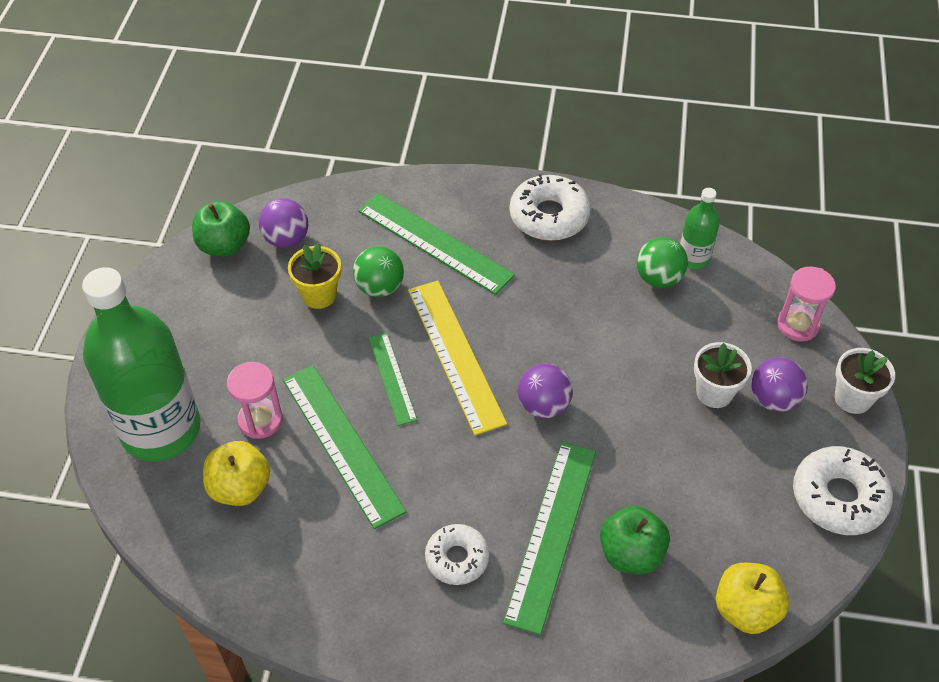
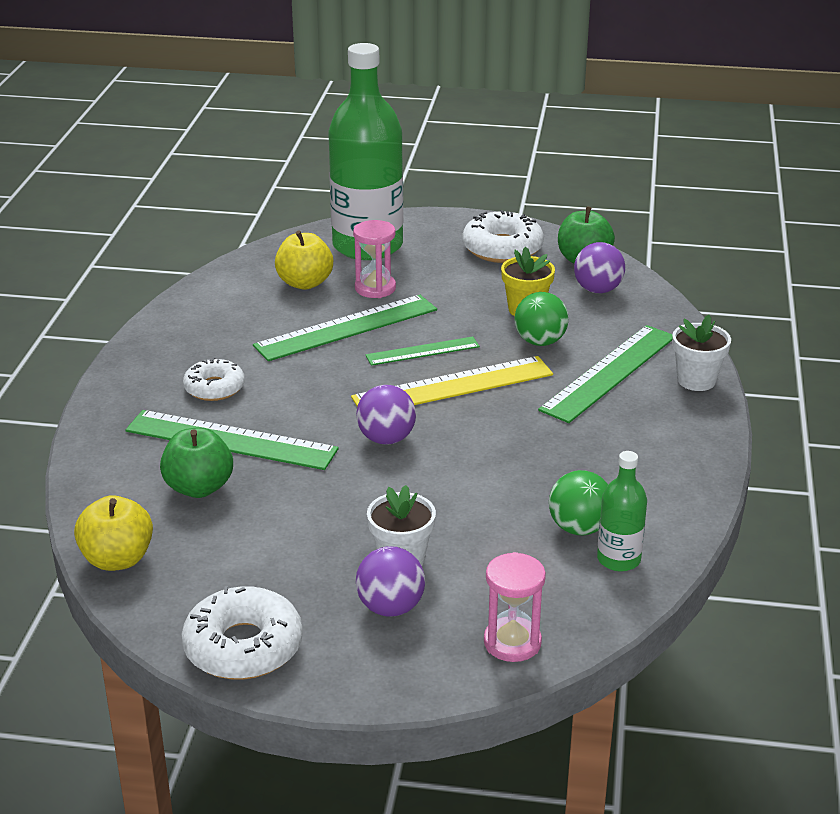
camera: 90 degrees right, 20 degrees down
(549, 216) = (668, 449): white donut -> white donut (502, 248)
(852, 398) = (390, 679): white flower pot -> white flower pot (696, 380)

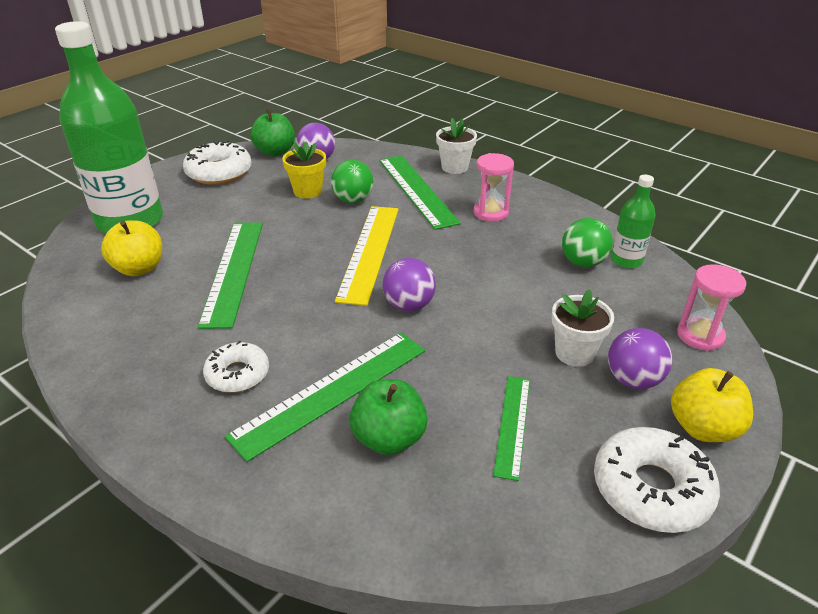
camera: 60 degrees left, 5 degrees up
(117, 559) = (465, 542): yellow apple -> yellow apple (703, 428)
(375, 288) = (195, 239): pink hourglass -> pink hourglass (491, 213)
(422, 351) = (309, 248): green ruler -> green ruler (512, 425)

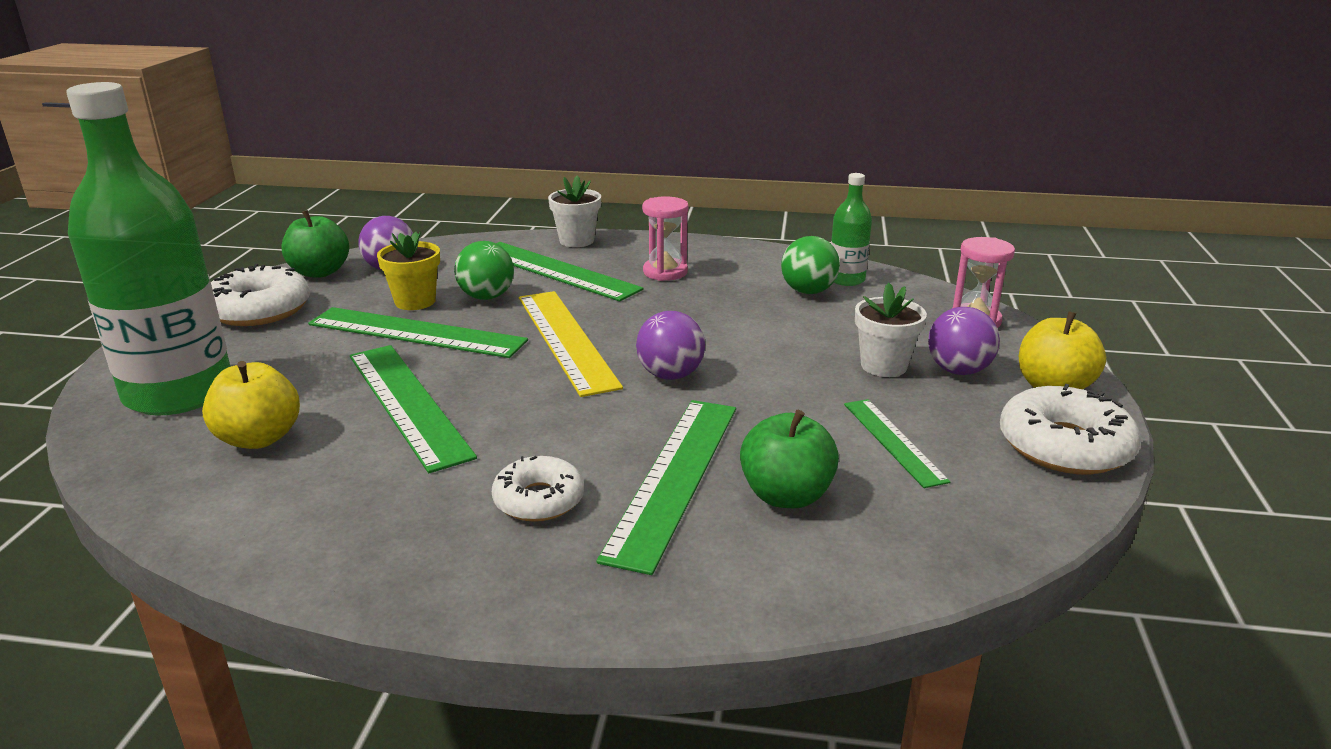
camera: 30 degrees left, 10 degrees down
(286, 217) = (416, 332): none -> green ruler

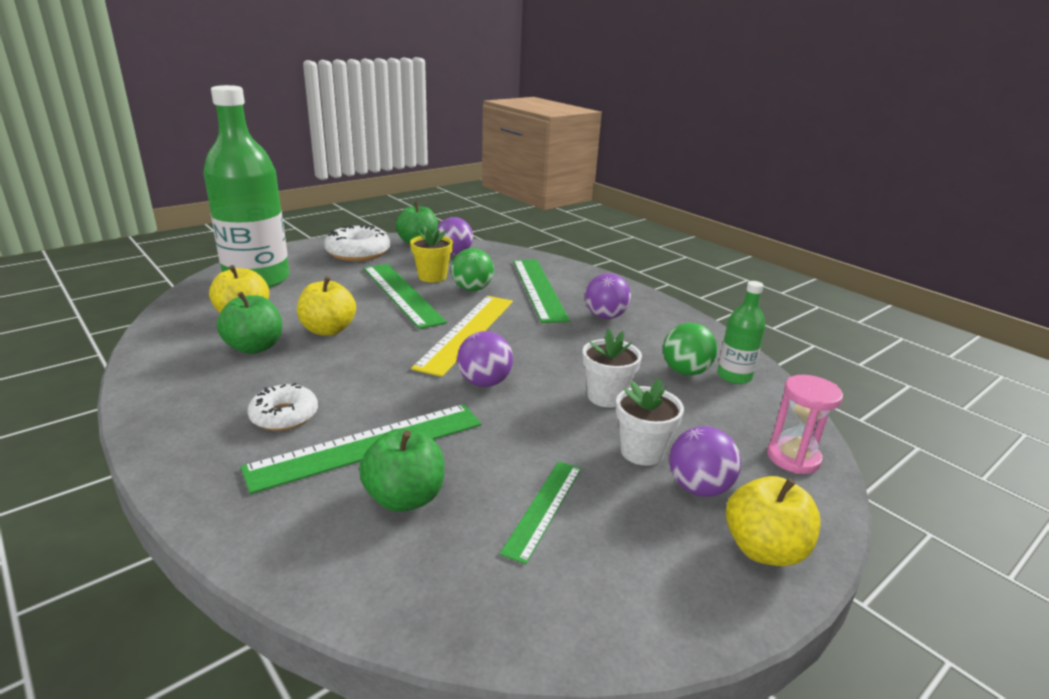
camera: 40 degrees right, 0 degrees up
(353, 460) = (255, 347): none -> green apple
(407, 403) = (328, 330): green ruler -> yellow apple
(576, 241) = (585, 275): white flower pot -> white flower pot (606, 397)
(665, 272) = (605, 316): pink hourglass -> purple ball
(1064, 446) = (677, 601): white donut -> none

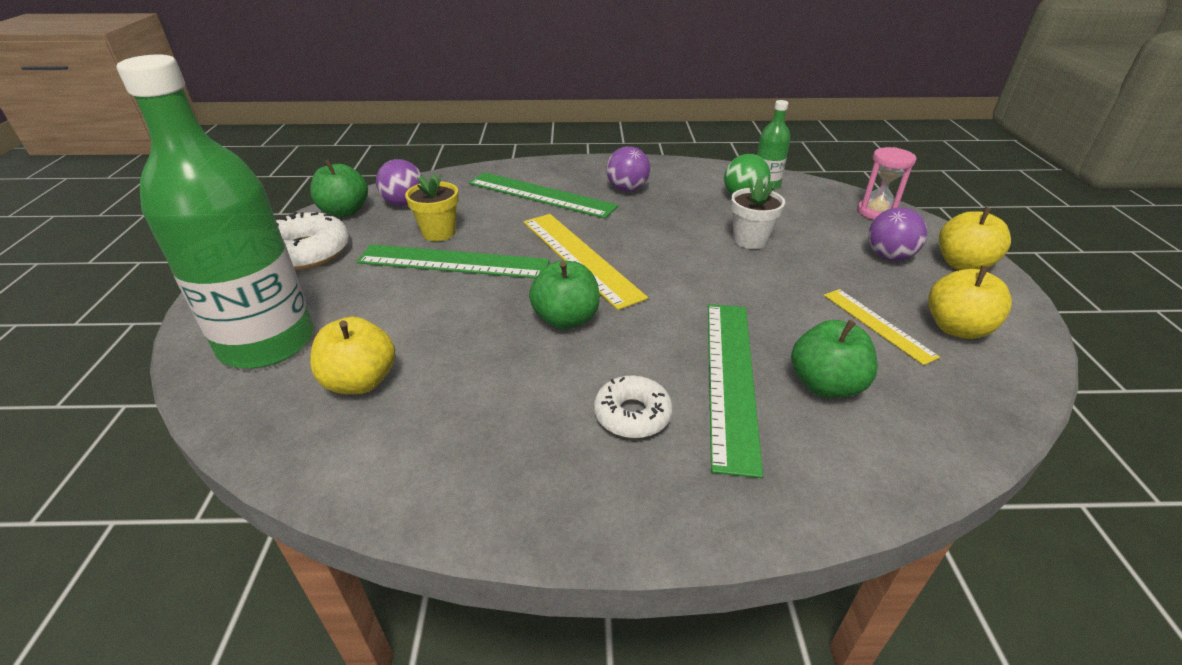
camera: 50 degrees left, 10 degrees up
(255, 347) = (455, 394): green apple -> green apple (566, 319)
(328, 330) = (477, 331): yellow apple -> yellow apple (956, 328)
(472, 289) = (496, 223): green ball -> none
(484, 382) = (678, 282): purple ball -> none
(543, 508) = (877, 324): green ruler -> yellow ruler
(642, 452) = (833, 258): white flower pot -> none

